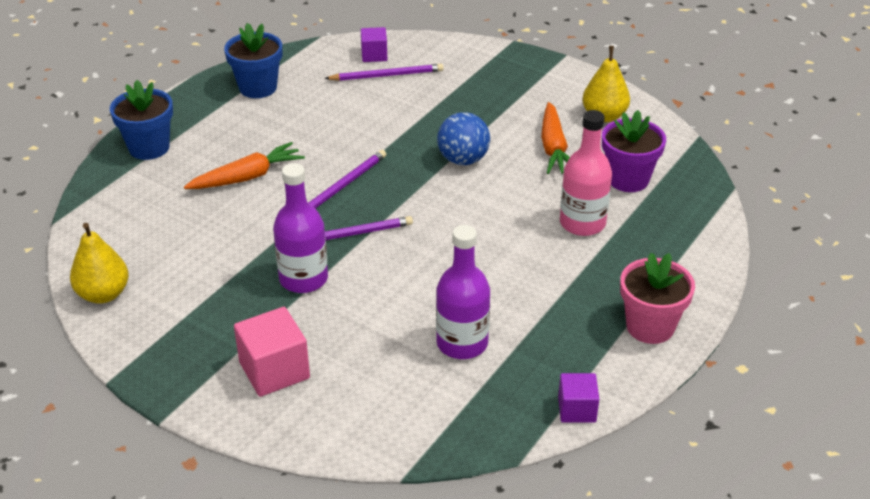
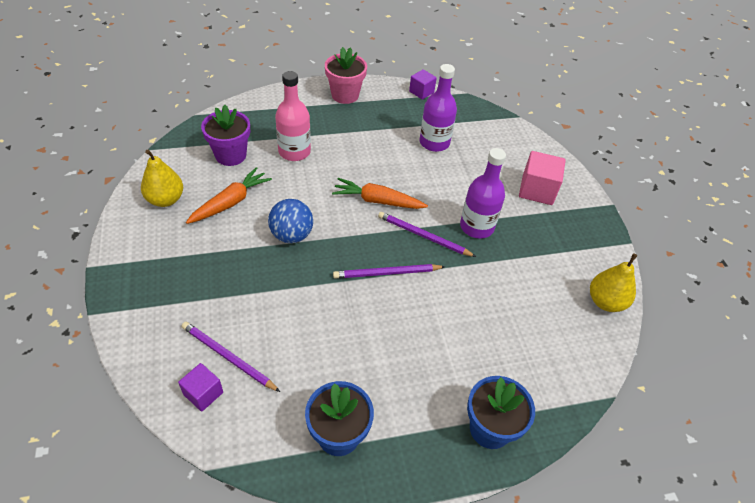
camera: 140 degrees left, 10 degrees up
(247, 177) = (441, 331): orange carrot -> orange carrot (377, 201)

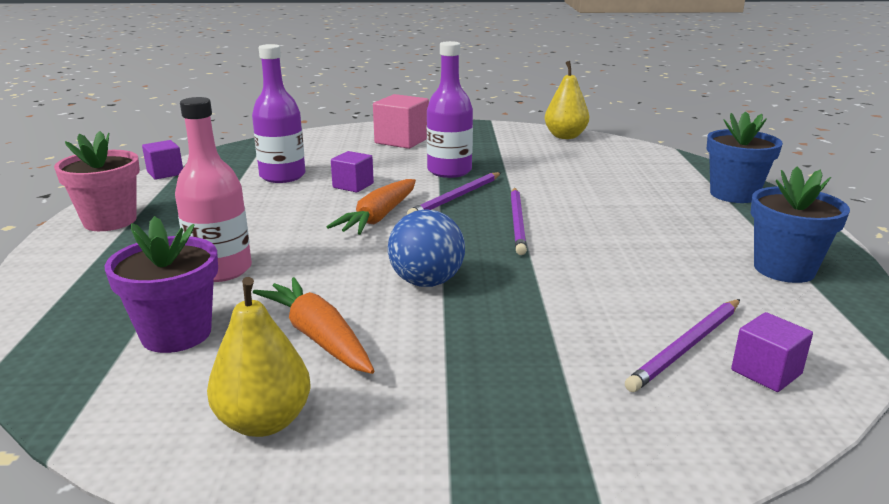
camera: 75 degrees left, 25 degrees down
(428, 179) = (353, 185): none -> purple cube

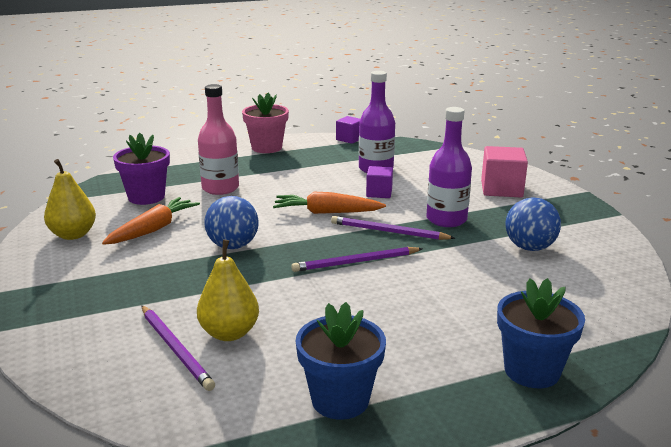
camera: 70 degrees right, 0 degrees up
(531, 155) = (529, 247): none -> blue ball
(565, 136) = (617, 257): yellow pear -> yellow pear (229, 333)
(686, 347) = (175, 349): purple pencil -> purple pencil turned 150 degrees counterclockwise
(766, 372) = (148, 384): purple cube -> none

